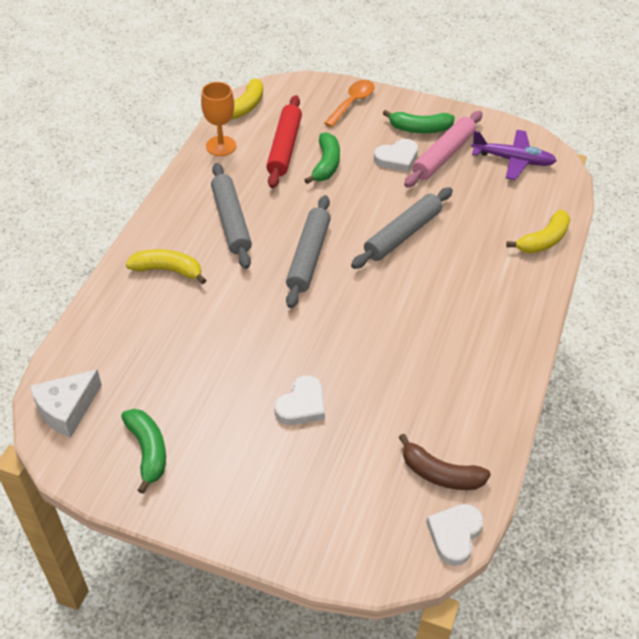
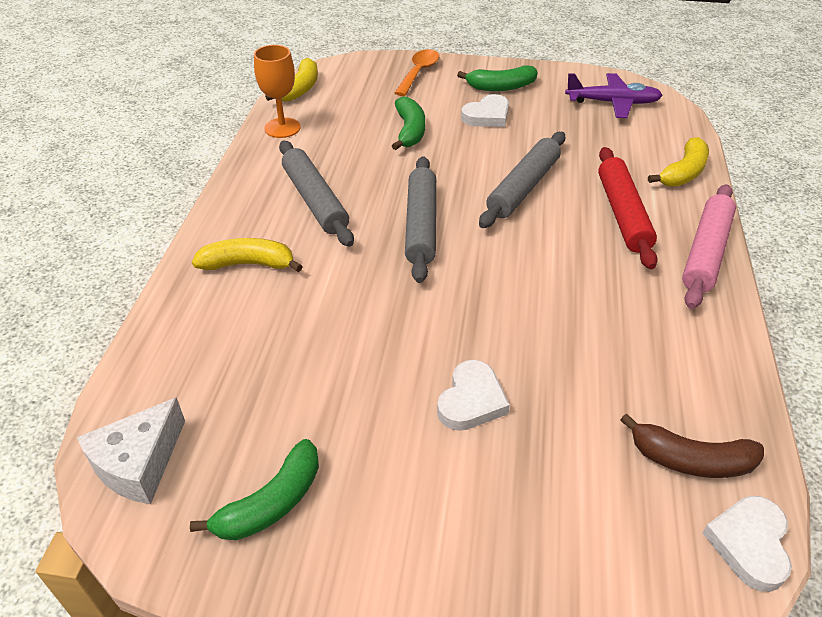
camera: 10 degrees left, 5 degrees down
(148, 451) = (271, 503): green banana -> green banana turned 75 degrees clockwise
(284, 147) = (356, 121): red rolling pin -> red rolling pin (622, 214)
(443, 155) = (536, 108): pink rolling pin -> pink rolling pin (705, 252)

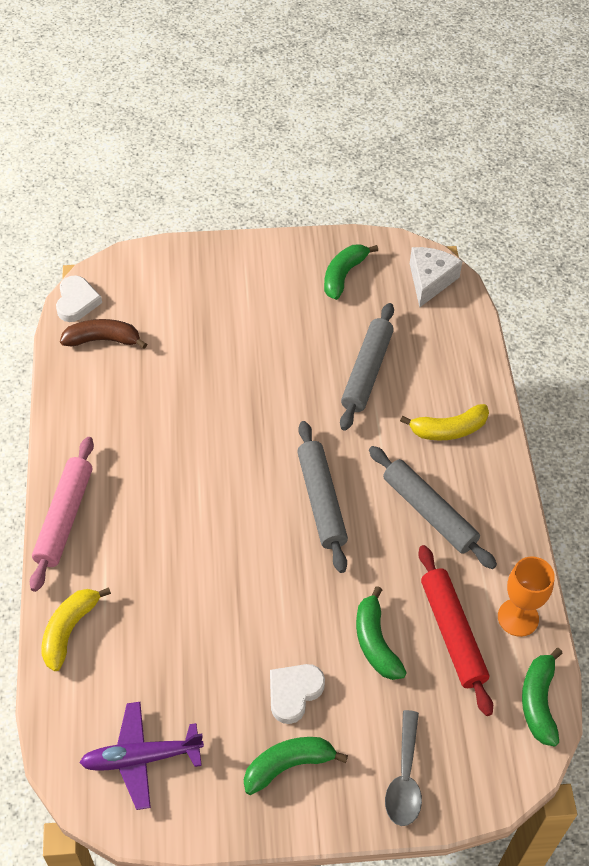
camera: 165 degrees right, 10 degrees up
(300, 89) = (538, 702): yellow banana -> green banana
(418, 73) = (404, 778): orange spoon -> grey spoon
(471, 400) = (244, 352): white heart -> none
(523, 187) = (235, 571): grey rolling pin -> grey rolling pin (366, 372)
(622, 214) = (136, 553): red rolling pin -> red rolling pin (452, 633)

